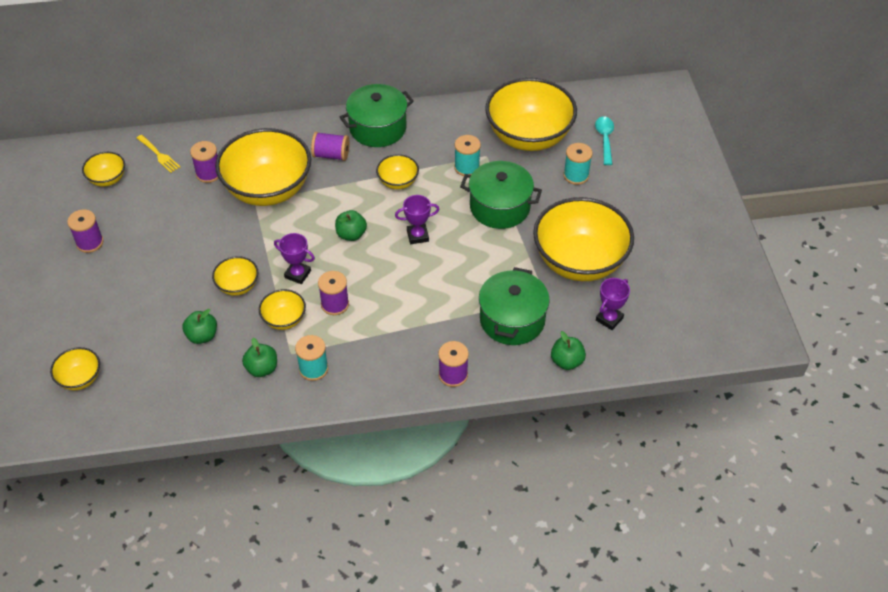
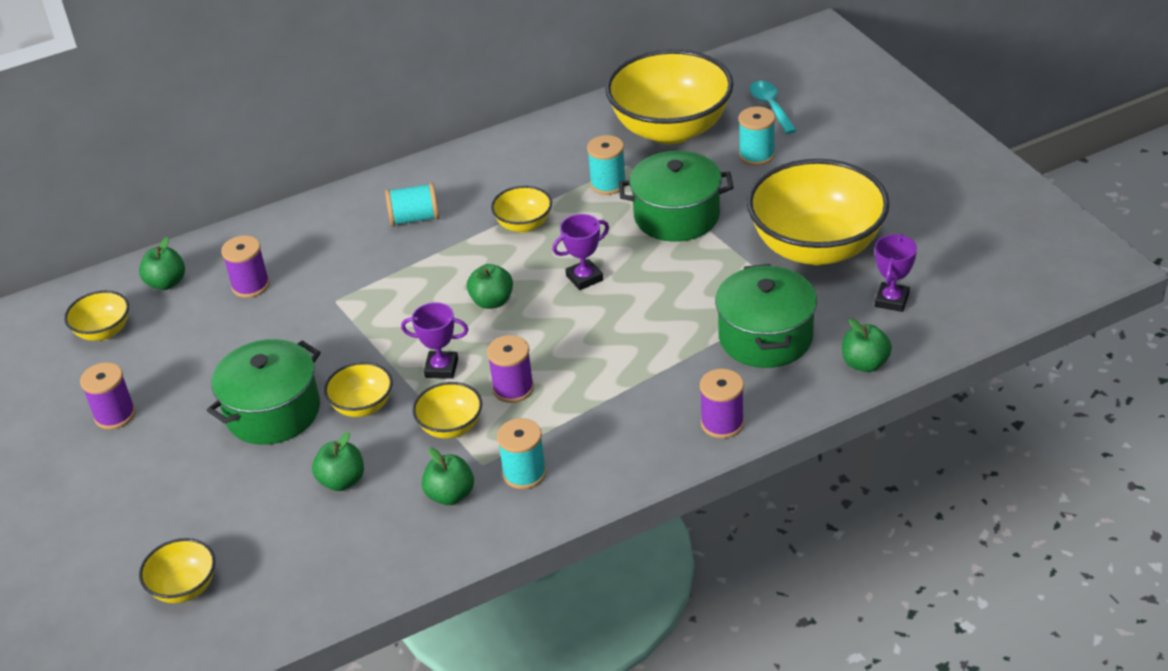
camera: 15 degrees left, 10 degrees down
(159, 155) = (166, 283): yellow fork -> green apple
(268, 189) = (346, 281): yellow bowl -> none
(331, 155) = (414, 218): purple spool -> turquoise spool
(378, 128) = (463, 172): green pot -> green pot (273, 412)

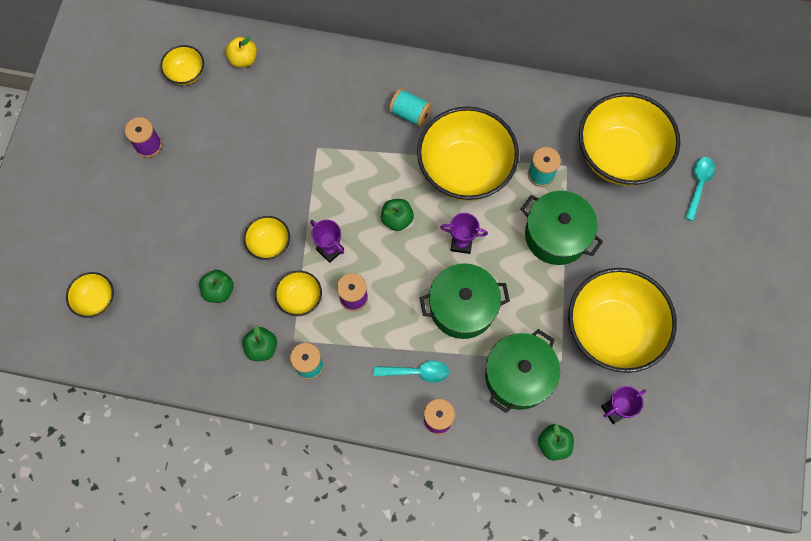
camera: 35 degrees right, 30 degrees up
(166, 283) = (243, 59): green apple -> yellow apple
(250, 285) = (283, 98): purple spool -> none
(273, 412) = (223, 209): green pot -> green pot (462, 307)
(524, 224) = (465, 170): yellow bowl -> yellow bowl, size x2.19
(654, 402) = (417, 372): none -> turquoise spoon
(756, 155) = (650, 222): turquoise spool -> none

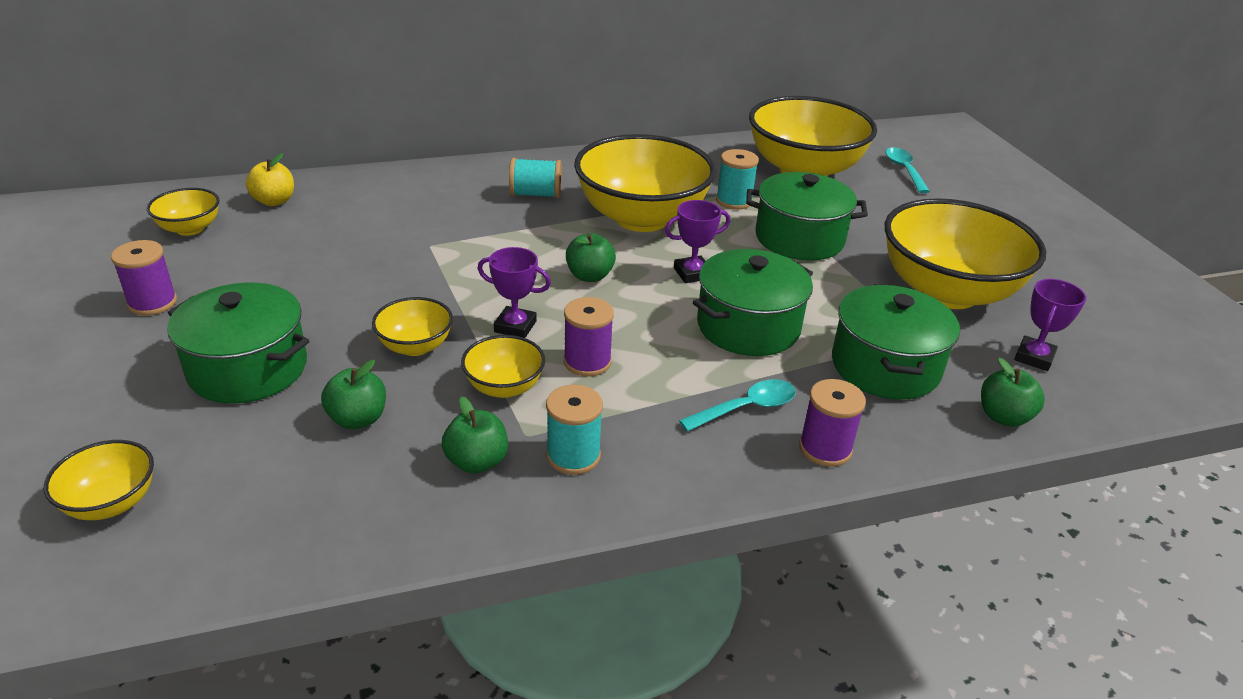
camera: 30 degrees left, 35 degrees down
(180, 226) = (248, 368): none -> green pot

